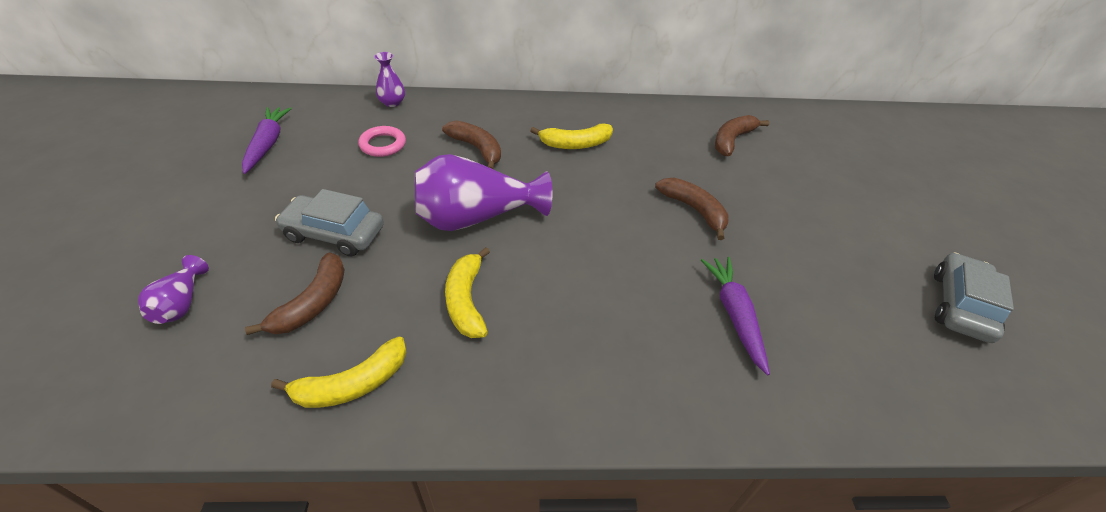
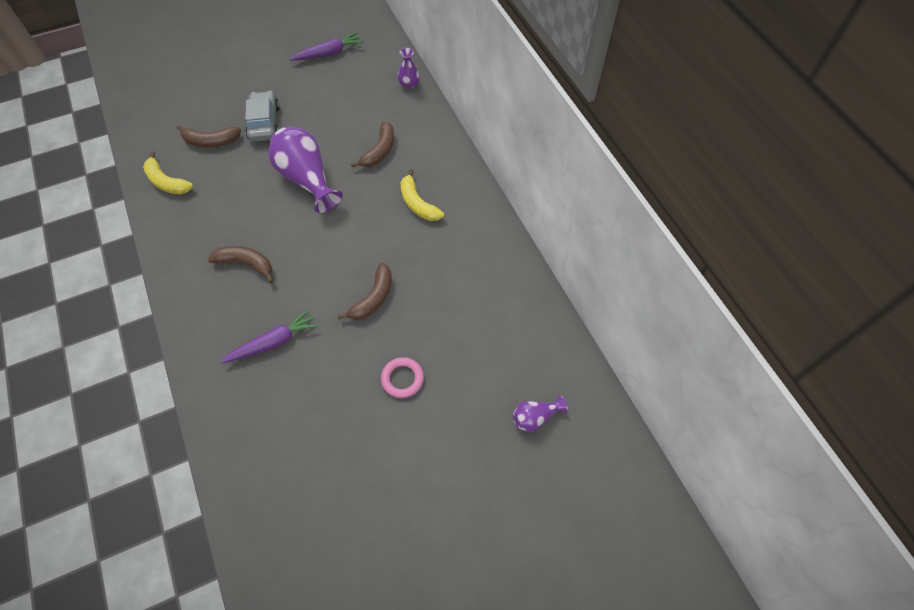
camera: 70 degrees right, 15 degrees up
(181, 304) = (193, 95): purple vase -> purple vase (535, 417)
(383, 145) = (357, 103): pink ring -> pink ring (402, 379)
(466, 300) = (236, 203): yellow banana -> none
(732, 140) = (486, 308): brown banana -> brown banana (246, 264)
(960, 306) = (339, 496): grey car -> none

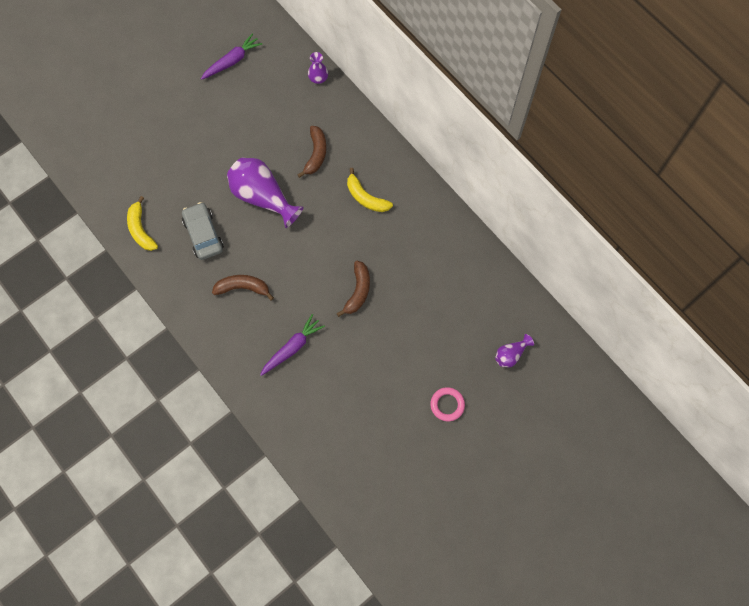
camera: 15 degrees left, 10 degrees up
(167, 182) = (141, 229): yellow banana -> yellow banana turned 45 degrees clockwise
(211, 141) = (162, 180): brown banana -> none
(264, 123) = (202, 150): grey car -> grey car (203, 234)
(402, 379) = (403, 351): pink ring -> pink ring (447, 405)

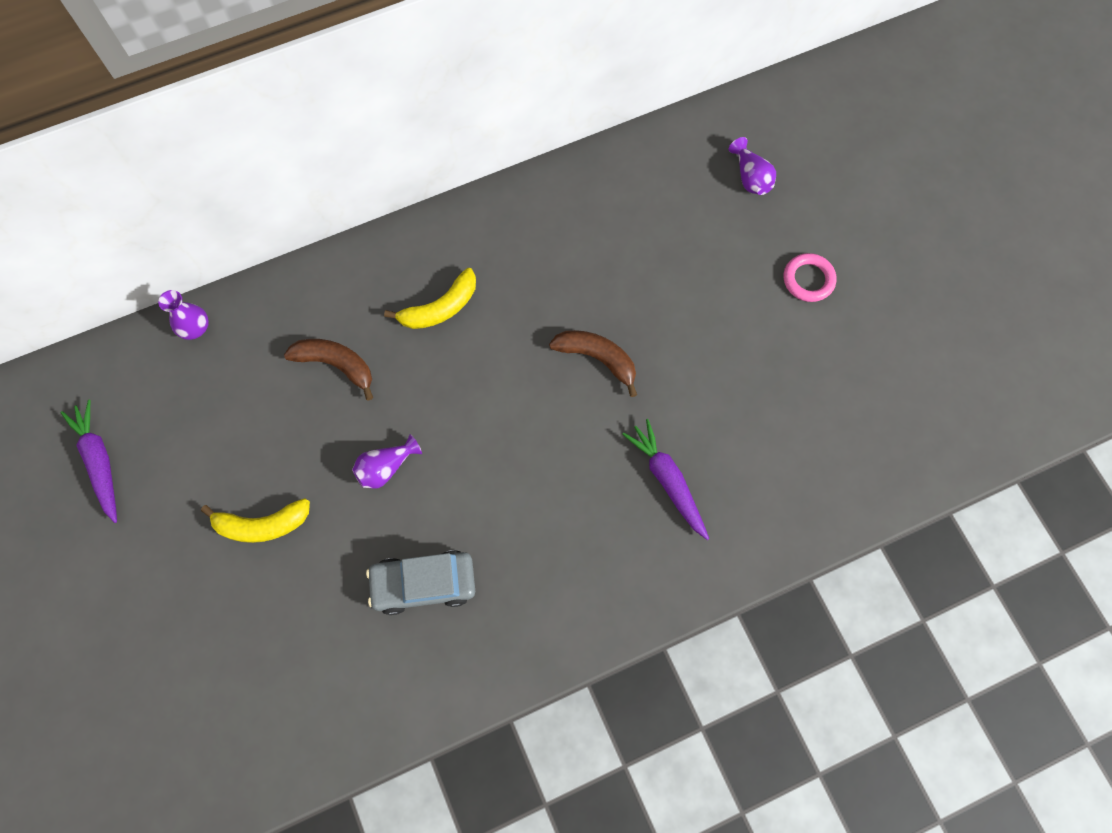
camera: 75 degrees left, 0 degrees up
(141, 229) = (378, 696): yellow banana -> yellow banana (262, 525)
(243, 288) = (542, 537): brown banana -> none
(263, 197) = (386, 468): purple vase -> purple vase, size x0.49

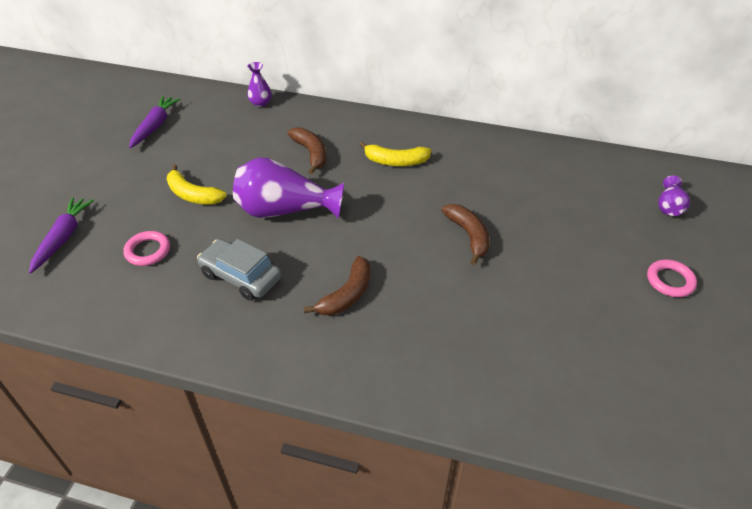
camera: 40 degrees right, 25 degrees down
(294, 633) = (148, 251): none -> pink ring
(386, 468) = (284, 210): purple vase -> purple vase, size x2.05
(545, 522) = (347, 294): none -> brown banana
(667, 480) = (453, 326): purple carrot -> purple carrot (63, 238)

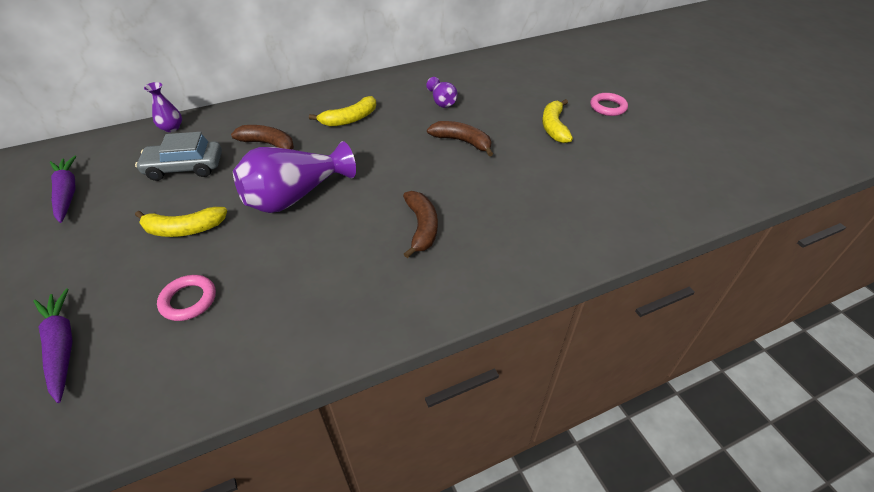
camera: 40 degrees left, 0 degrees up
(241, 276) = (313, 266): grey car -> grey car (184, 168)
(578, 270) = (554, 127): none -> yellow banana
(669, 206) = (559, 68): purple vase -> purple vase (442, 102)

